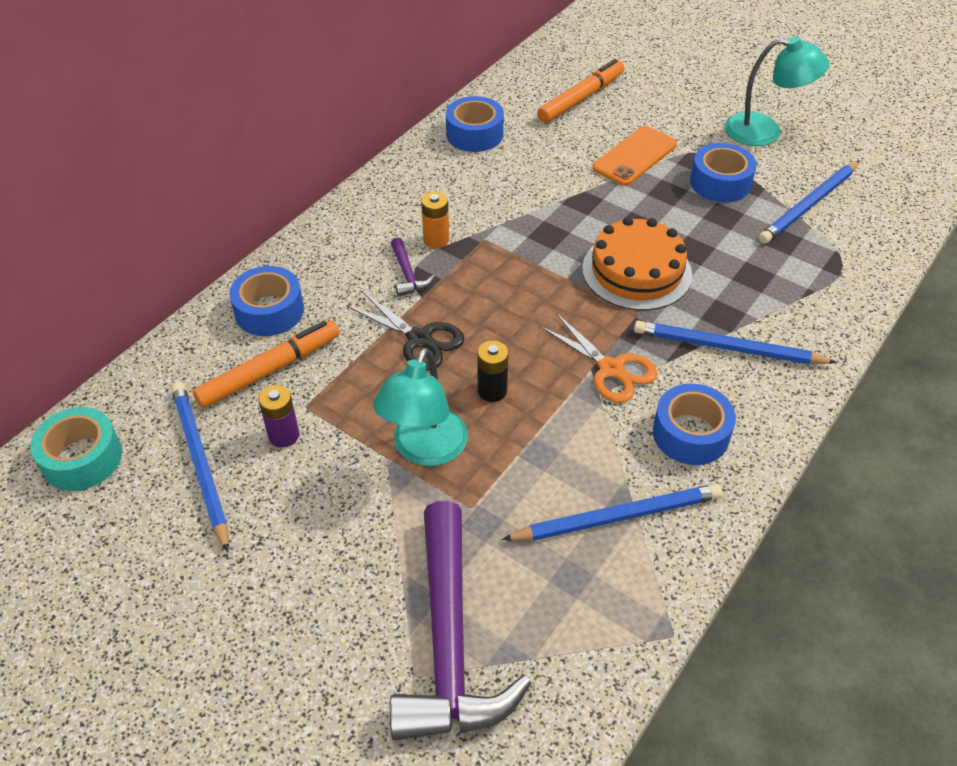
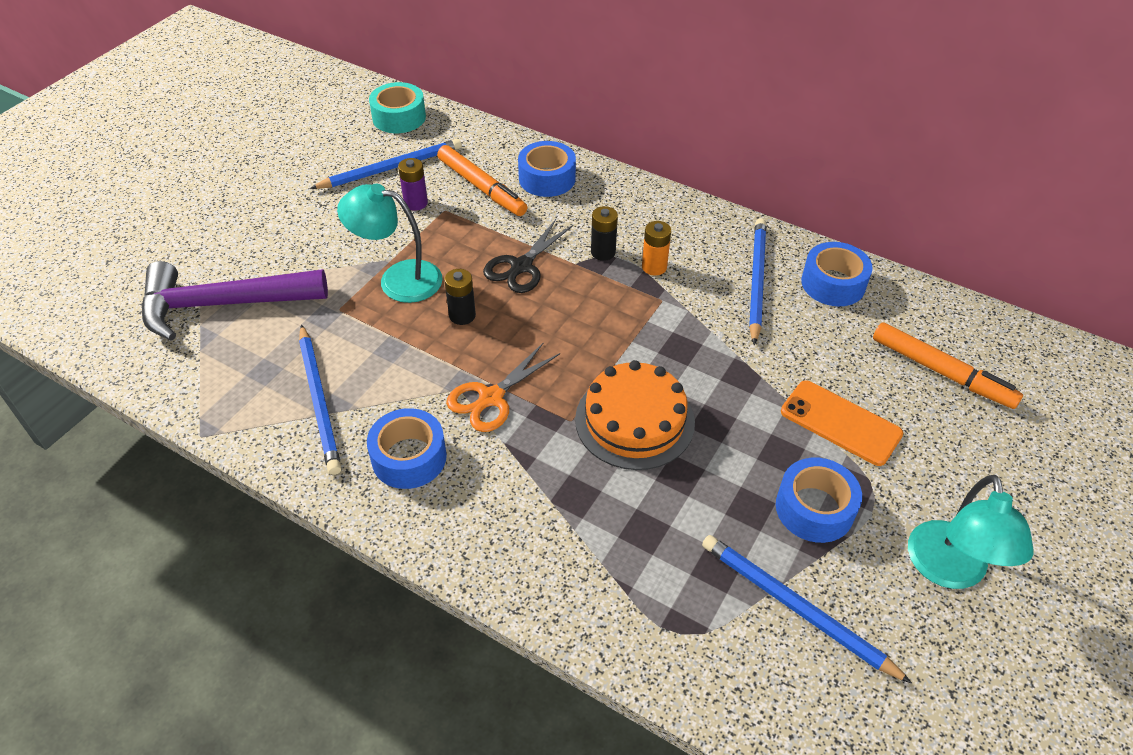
camera: 85 degrees right, 0 degrees up
(407, 274) = (603, 252): purple hammer -> black battery
(727, 348) = (526, 496): blue pencil -> blue pencil (756, 281)

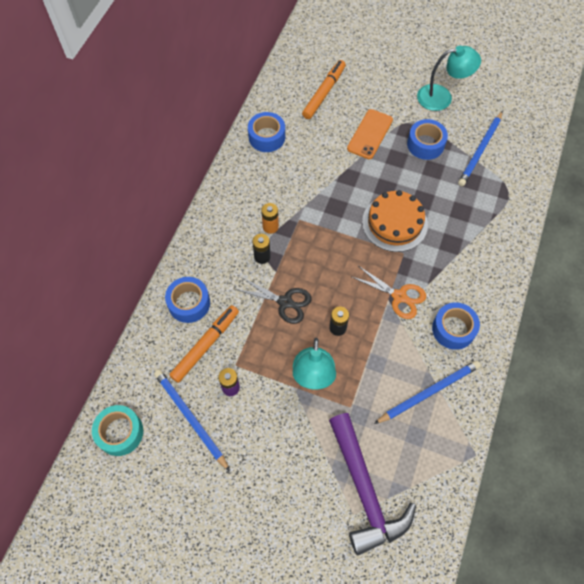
camera: 100 degrees left, 15 degrees up
(756, 281) = (272, 173): blue pencil -> none

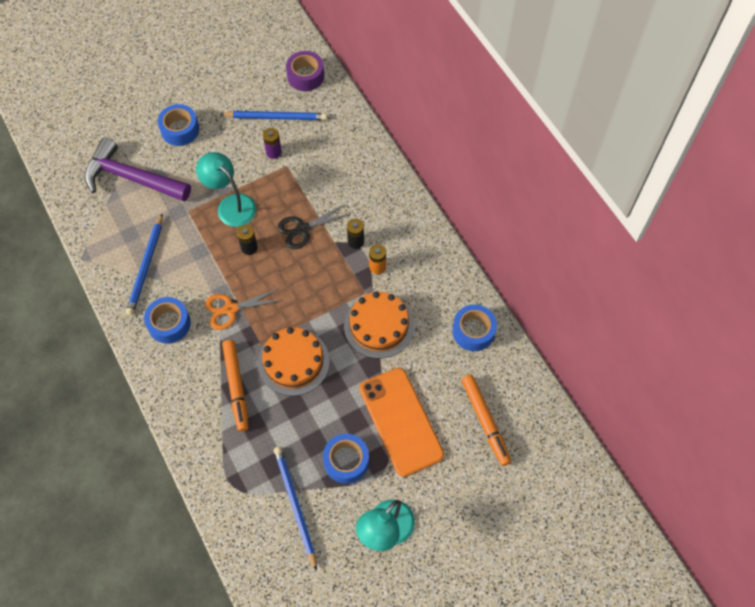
camera: 130 degrees right, 0 degrees up
(120, 432) = (305, 76): turquoise tape -> purple tape
(189, 303) = (362, 169): blue tape -> blue tape (180, 130)
(205, 345) = (319, 158): orange marker -> orange marker (236, 387)
(316, 192) = (379, 325): none -> orange cake
(370, 134) = (401, 421): orange phone -> orange phone, size x1.52

